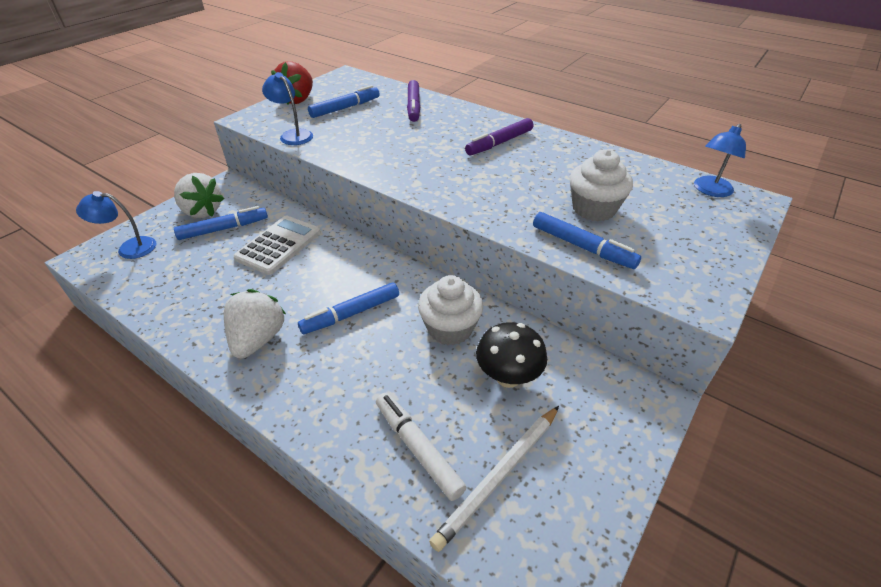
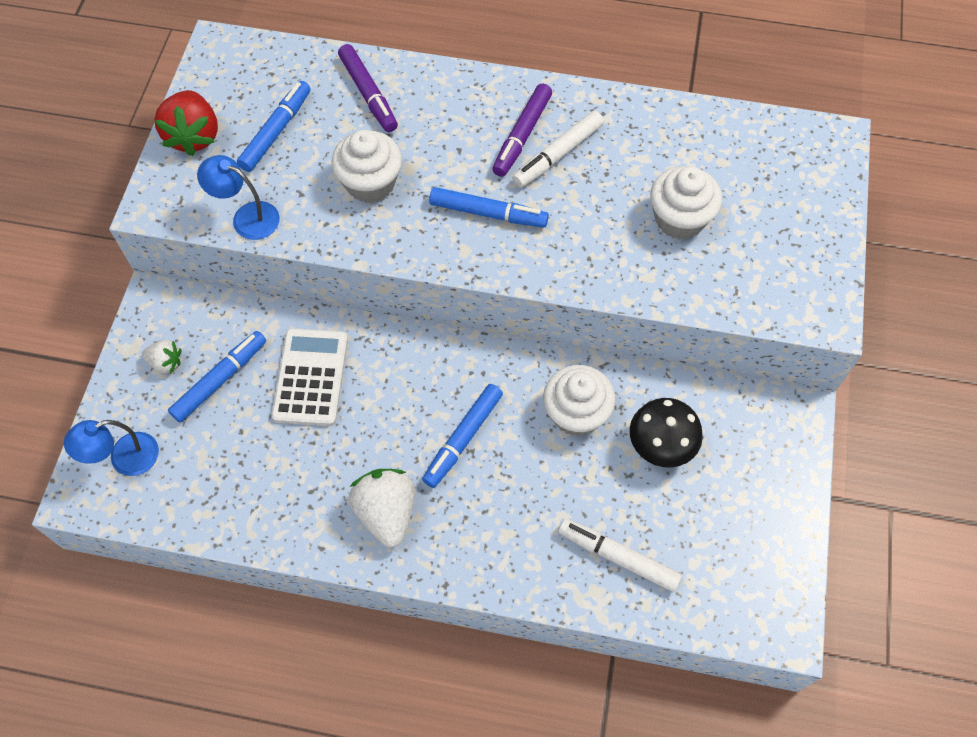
camera: 25 degrees left, 20 degrees up
(202, 211) = (166, 362): white strawberry -> white strawberry, size x0.55
(381, 139) = (370, 183): none -> white cupcake
(499, 475) = (699, 550): white pencil -> none
(518, 156) = (557, 155): none -> white marker
(582, 247) = (691, 284): blue marker -> blue marker (488, 213)
(710, 191) = (787, 140): blue lamp -> none

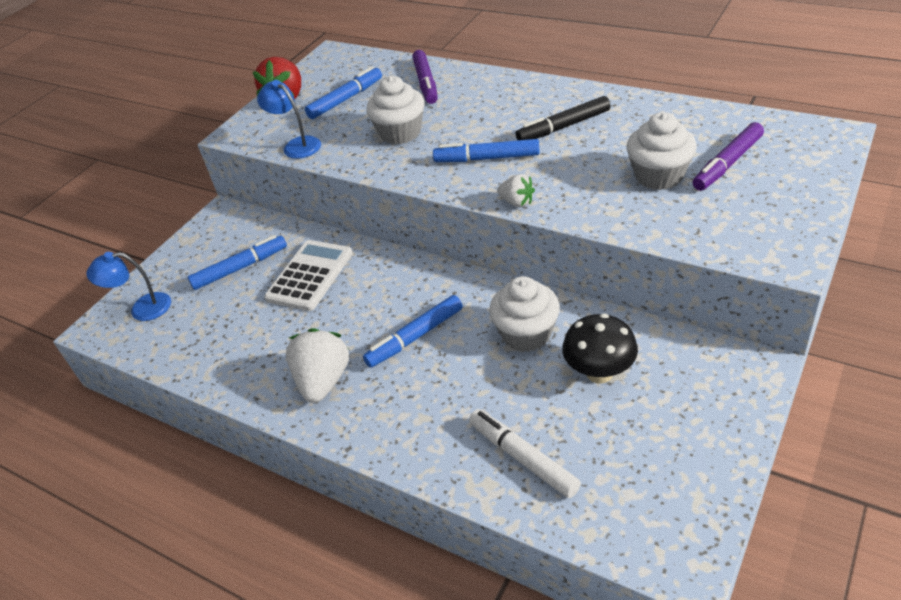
camera: 25 degrees right, 20 degrees down
(166, 362) = (207, 252): white strawberry -> white strawberry (517, 202)
(488, 213) = (487, 158): blue marker -> blue marker turned 150 degrees clockwise
(522, 135) = (538, 113): purple marker -> purple marker (727, 163)
(557, 155) = (563, 127): white marker -> black marker

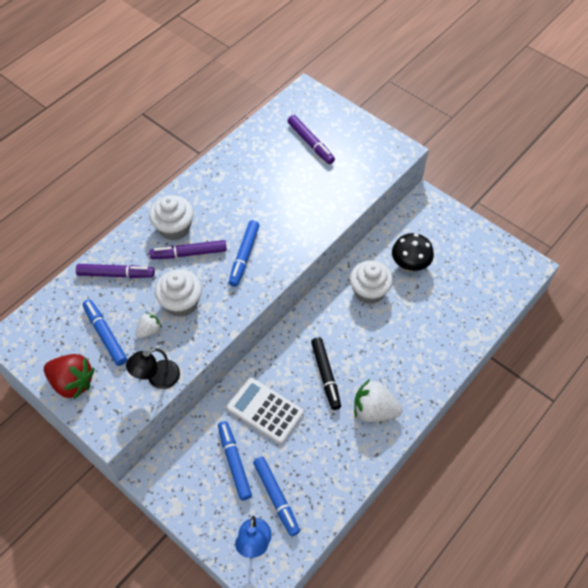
camera: 85 degrees left, 15 degrees up
(297, 145) = (157, 378): blue lamp -> black lamp
(415, 337) = (352, 351): blue marker -> blue marker (276, 497)
(474, 119) = (189, 253): none -> purple marker
(517, 202) = (301, 251): white strawberry -> white strawberry (149, 331)
(523, 457) = (458, 314): white marker -> none
(563, 127) = (229, 206): black marker -> black marker (325, 375)
(659, 176) = (307, 176): white cupcake -> white cupcake (174, 228)

